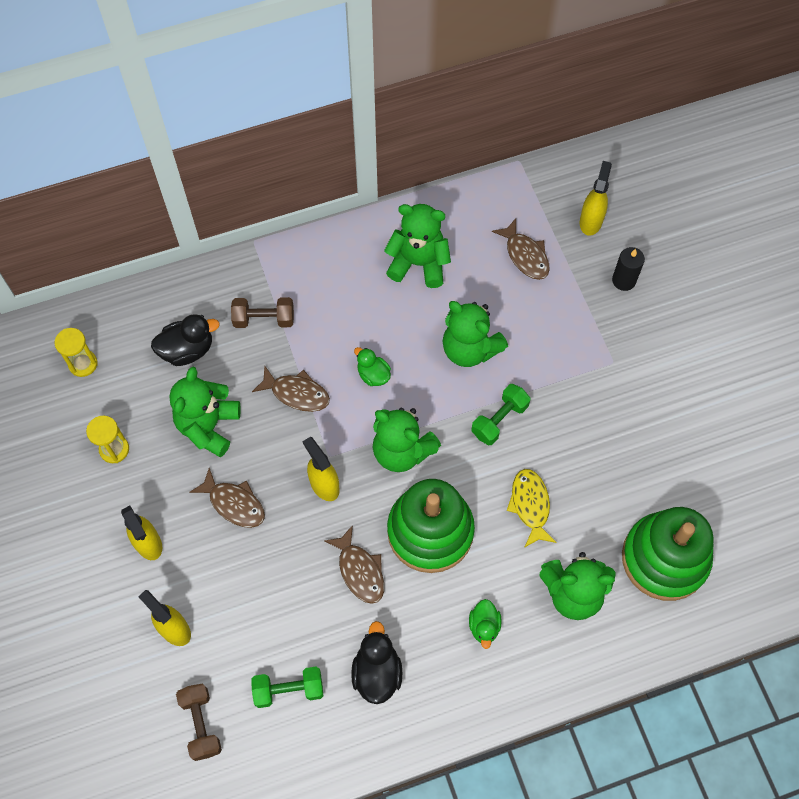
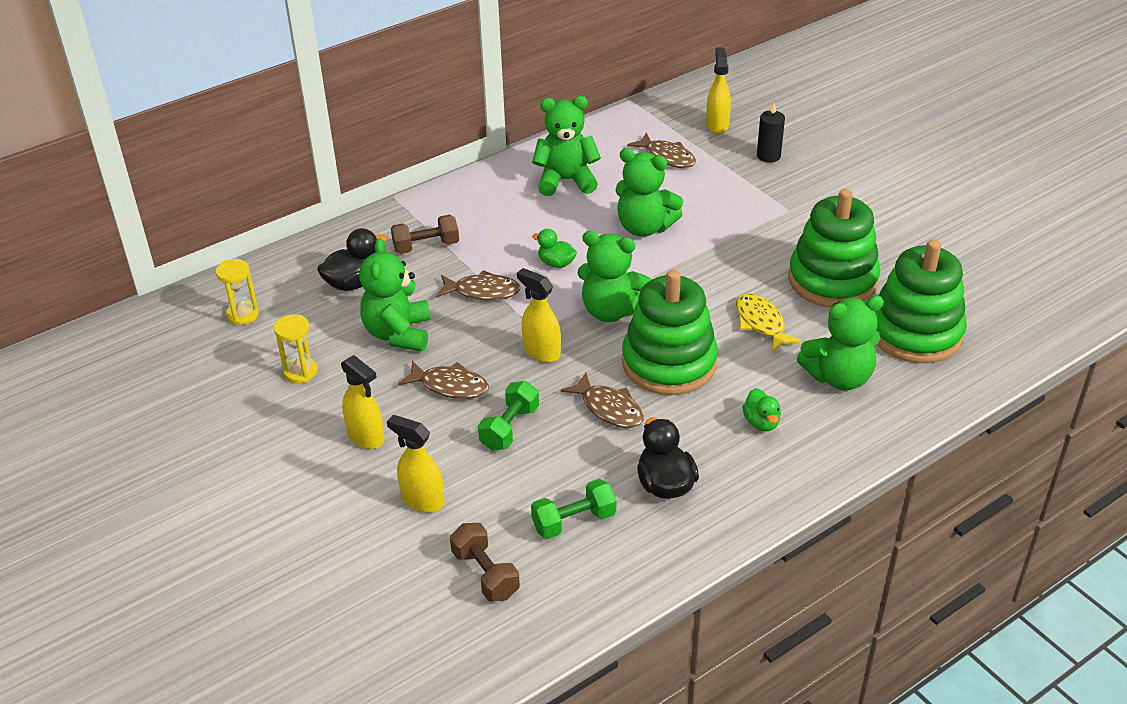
camera: 15 degrees left, 25 degrees down
(499, 420) = (699, 269): green dumbbell -> green dumbbell (509, 428)
(616, 469) = (832, 280): none -> green stacking toy

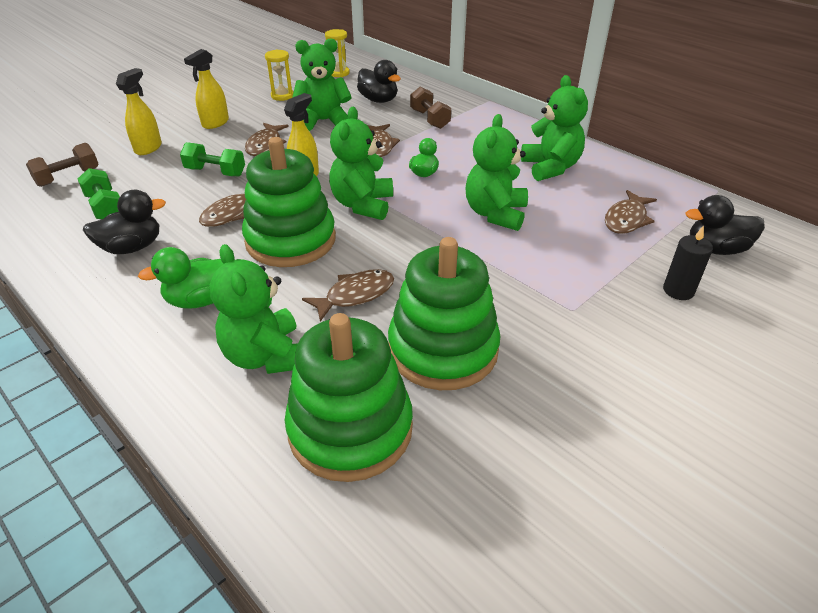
camera: 80 degrees right, 0 degrees up
(717, 125) = (716, 249): yellow spray bottle -> black duck
(761, 323) = (355, 295): yellow fish -> brown fish
(761, 422) = (201, 300): green duck -> green duck, size x1.53

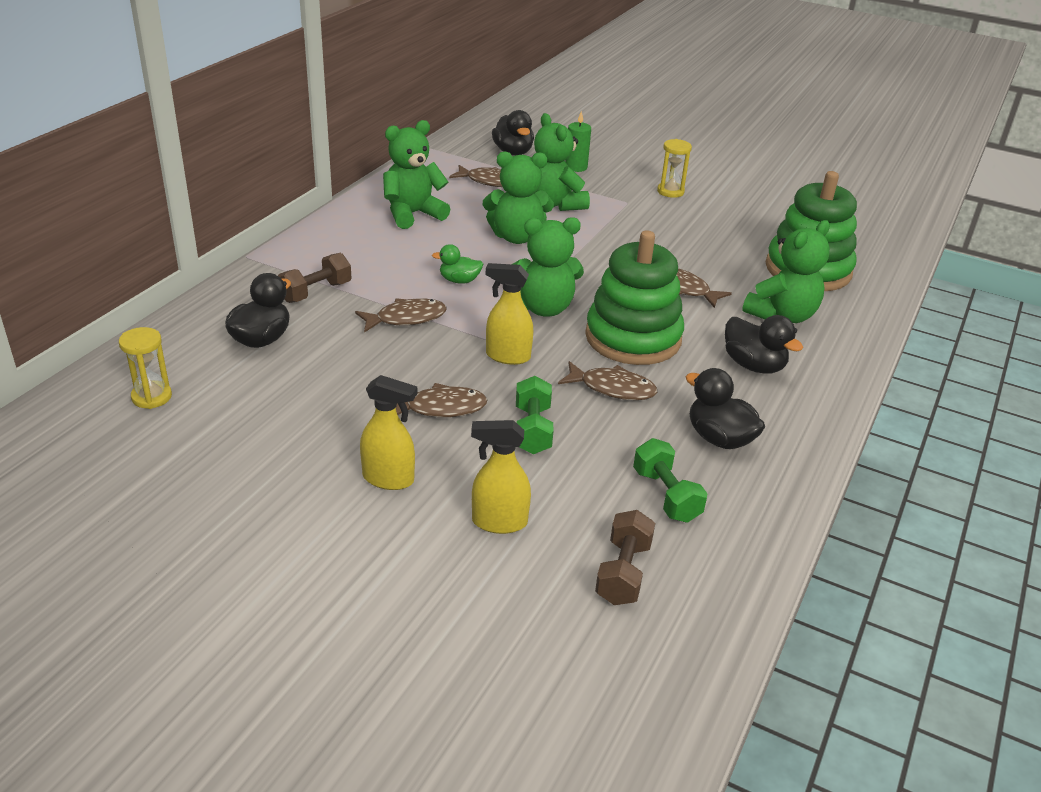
camera: 110 degrees left, 5 degrees down
(68, 177) = (623, 573): brown dumbbell -> brown dumbbell turned 75 degrees clockwise
(105, 207) = (666, 495): green dumbbell -> green dumbbell turned 60 degrees counterclockwise
(201, 300) = (753, 365): green duck -> black duck
(282, 96) = (264, 435): yellow hourglass -> yellow hourglass (670, 191)
(323, 121) = (347, 374): green teddy bear -> green teddy bear (555, 204)
(443, 349) = (710, 246): green stacking toy -> none
(678, 290) = (576, 167): black candle -> green candle

